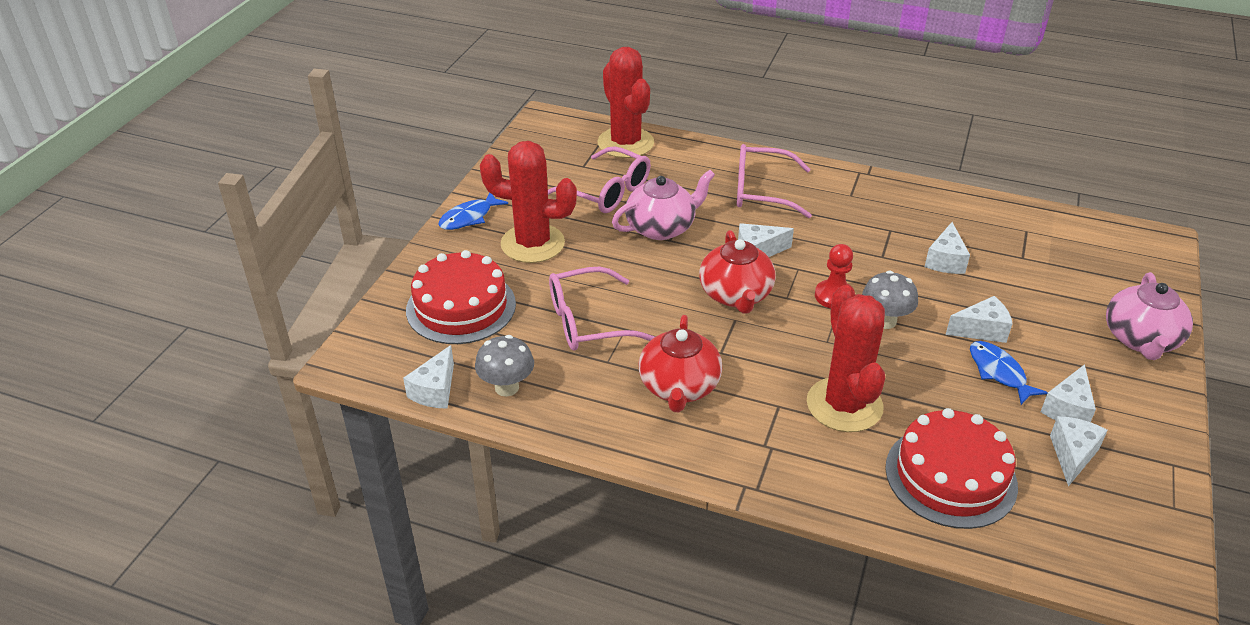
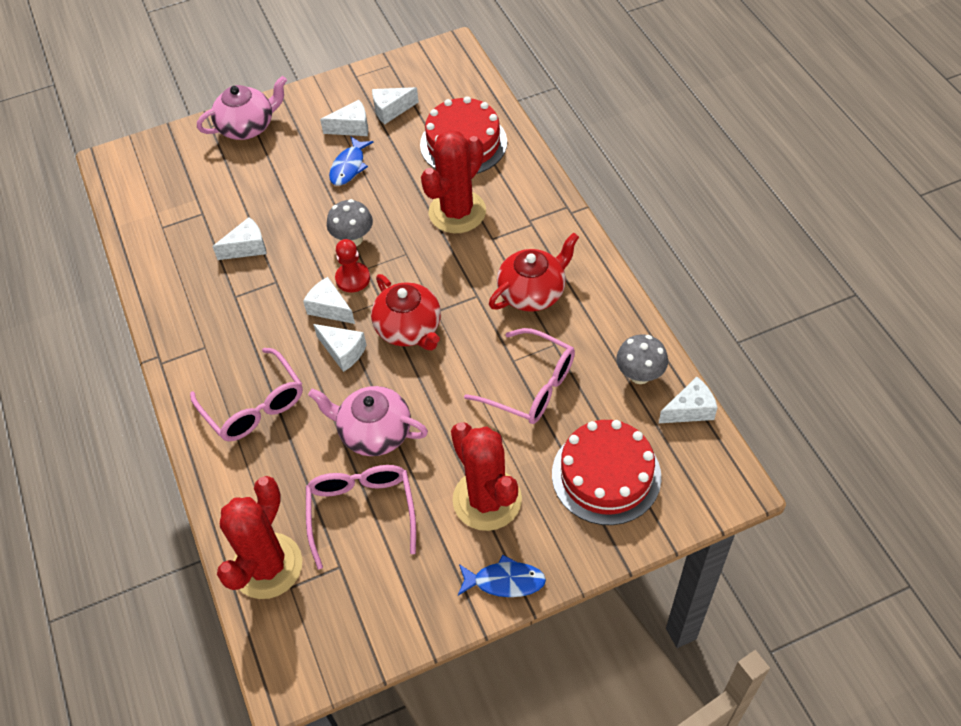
camera: 130 degrees left, 15 degrees up
(736, 295) = (409, 328): red teapot -> red teapot turned 105 degrees clockwise
(981, 330) = (313, 193): white cheese -> white cheese (330, 308)

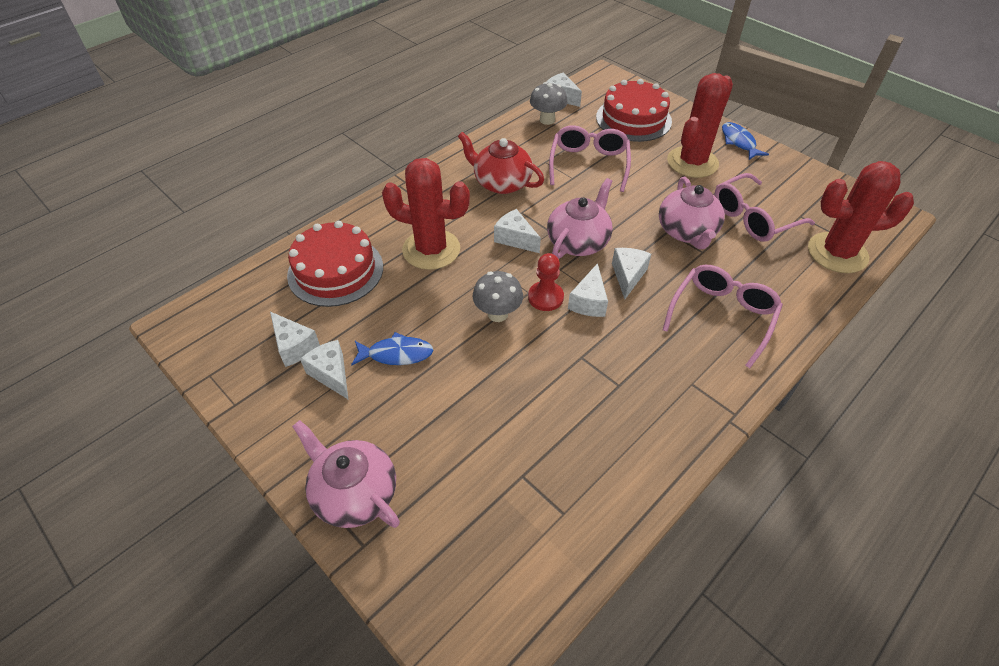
camera: 115 degrees left, 5 degrees down
(247, 247) = (551, 402): white cheese -> white cheese (515, 239)
(409, 328) = (578, 242): red teapot -> pink teapot

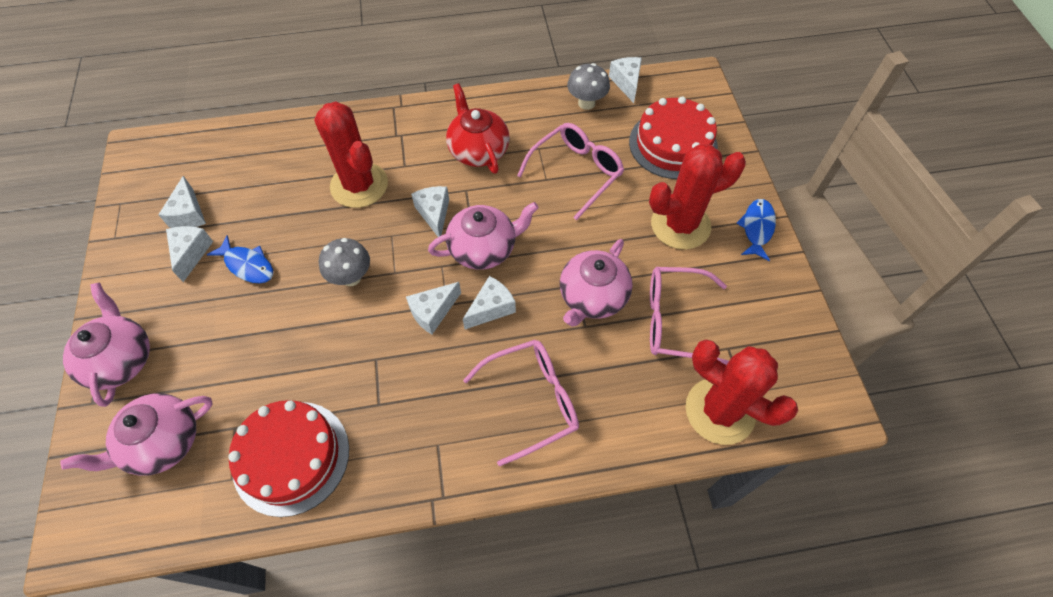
camera: 35 degrees right, 10 degrees up
(335, 271) = (273, 163): red cake -> red cake (291, 457)
(470, 529) = (162, 442): none -> pink teapot
(545, 297) = (402, 286): red pawn -> none

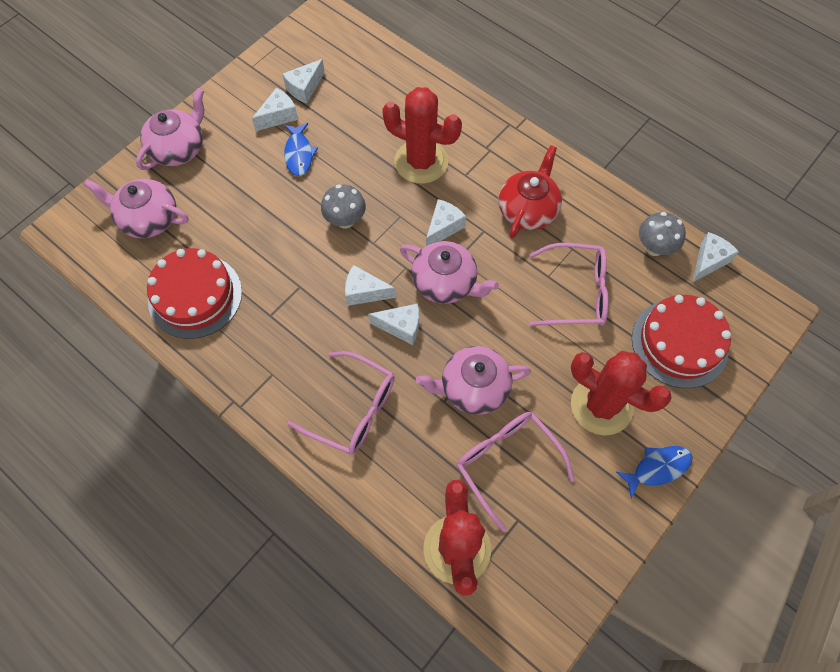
camera: 50 degrees right, 5 degrees up
(359, 185) = (421, 162): red cactus -> red cactus turned 75 degrees counterclockwise

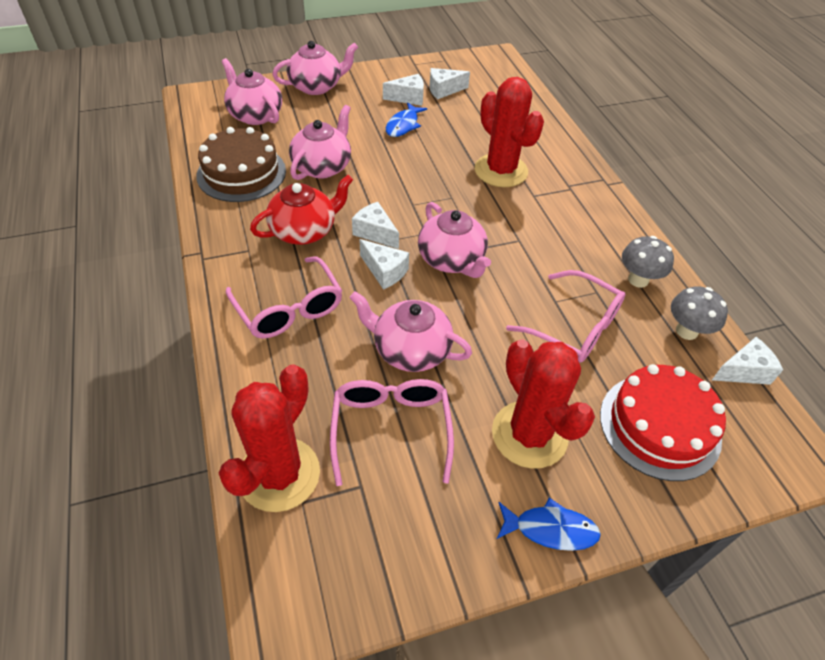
camera: 30 degrees right, 15 degrees down
(195, 296) = (241, 173): red cake -> brown cake
(263, 246) = (322, 167): none -> pink teapot
(345, 220) = (402, 180): grey mushroom -> grey mushroom (638, 280)
(443, 228) = (483, 221): white cheese -> none
(528, 210) = (573, 244): red teapot -> red teapot (304, 231)

